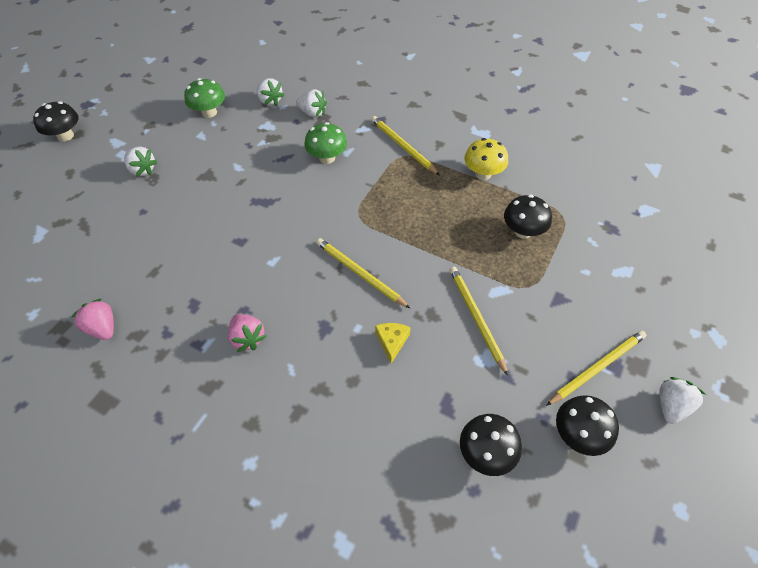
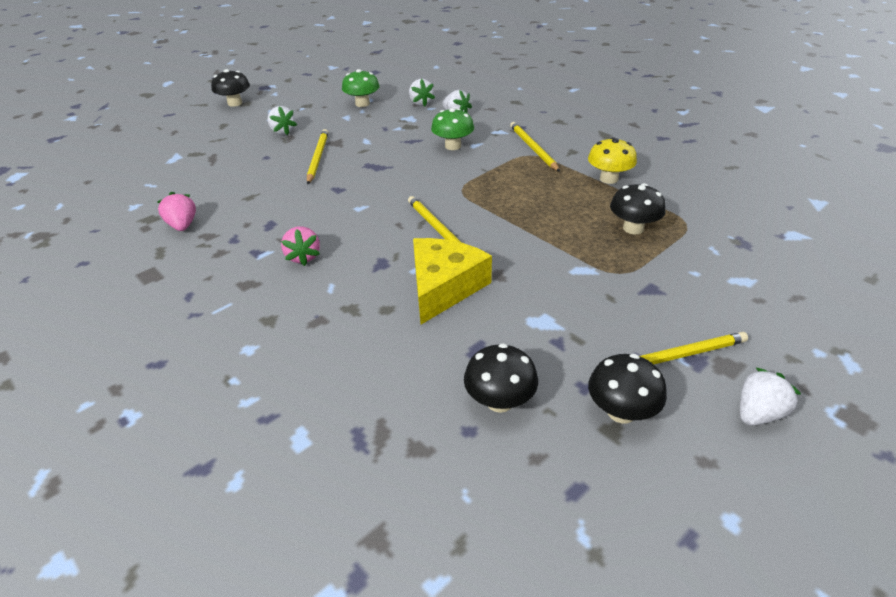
camera: 20 degrees right, 15 degrees down
(392, 341) = (444, 287): yellow cheese -> yellow cheese, size x2.16
(476, 318) = (545, 286): yellow pencil -> yellow pencil (318, 158)

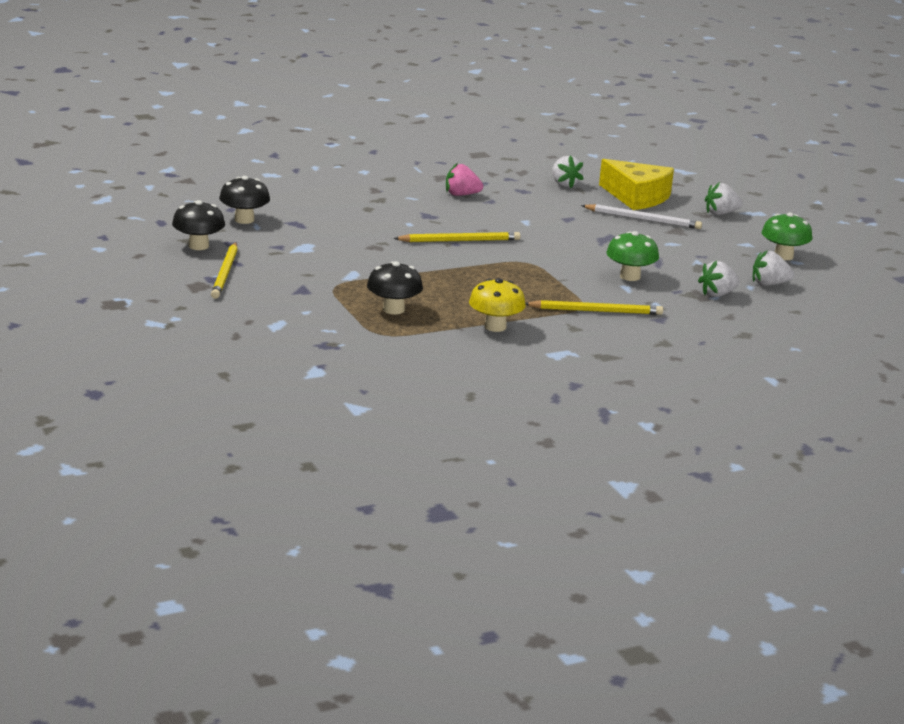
camera: 105 degrees right, 15 degrees down
(182, 225) = (545, 166): pink strawberry -> none
(235, 103) = (818, 202): black mushroom -> none
(318, 158) = (643, 219): yellow pencil -> white pencil
(444, 287) = (377, 228): yellow cheese -> yellow cheese (637, 197)
(758, 413) = (152, 279): white strawberry -> white strawberry (564, 184)

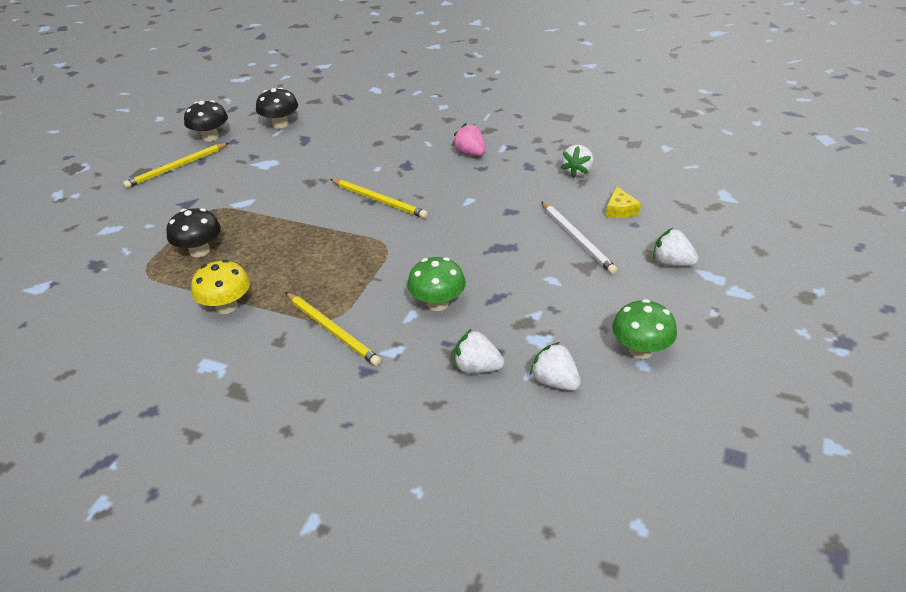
camera: 50 degrees right, 15 degrees up
(637, 197) = (620, 210): yellow cheese -> yellow cheese, size x0.46

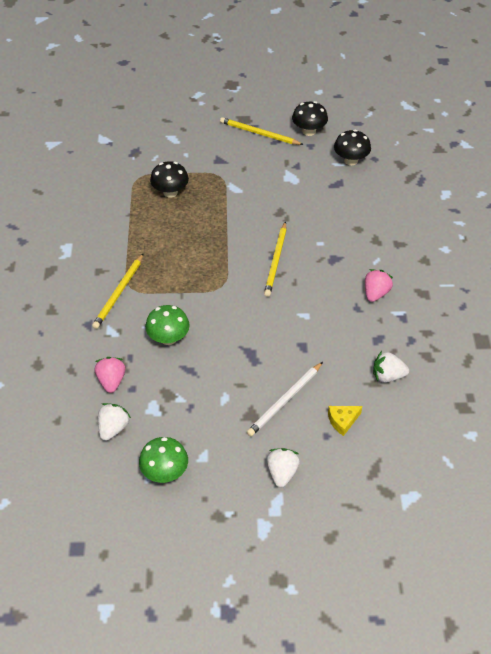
camera: 65 degrees right, 10 degrees up
(226, 306) = (121, 231): yellow mushroom -> none
(477, 368) = (111, 381): white strawberry -> pink strawberry

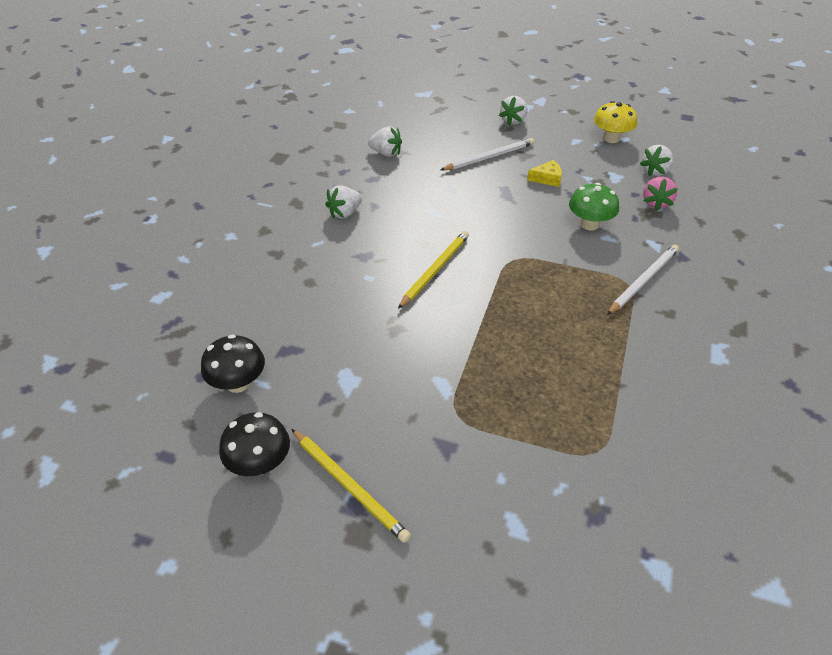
camera: 160 degrees left, 5 degrees down
(119, 293) = (643, 281): yellow pencil -> white pencil
(165, 472) = (611, 138): green mushroom -> yellow mushroom
(170, 192) = (547, 406): black mushroom -> none
(342, 421) = (446, 136): yellow cheese -> yellow cheese (547, 179)
(375, 293) = (345, 213): pink strawberry -> white strawberry

